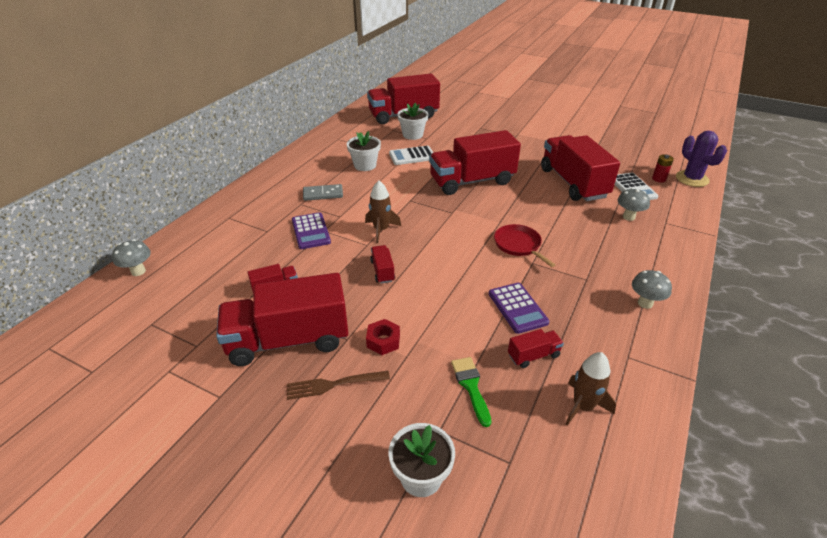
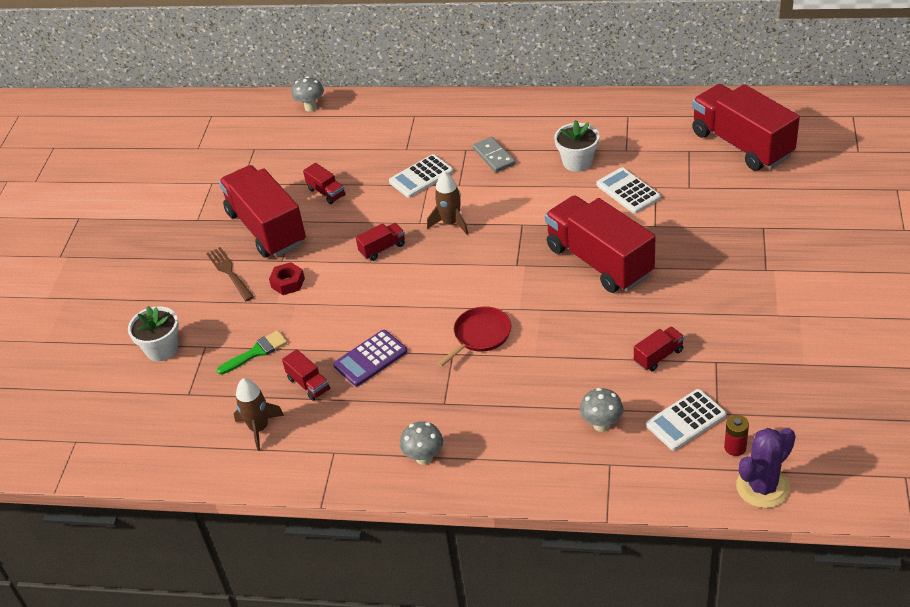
camera: 75 degrees right, 5 degrees up
(311, 231) = (421, 177): purple calculator -> white calculator
(412, 135) = (688, 172): white flower pot -> none
(573, 183) = (658, 356): red truck -> red truck, size x0.42

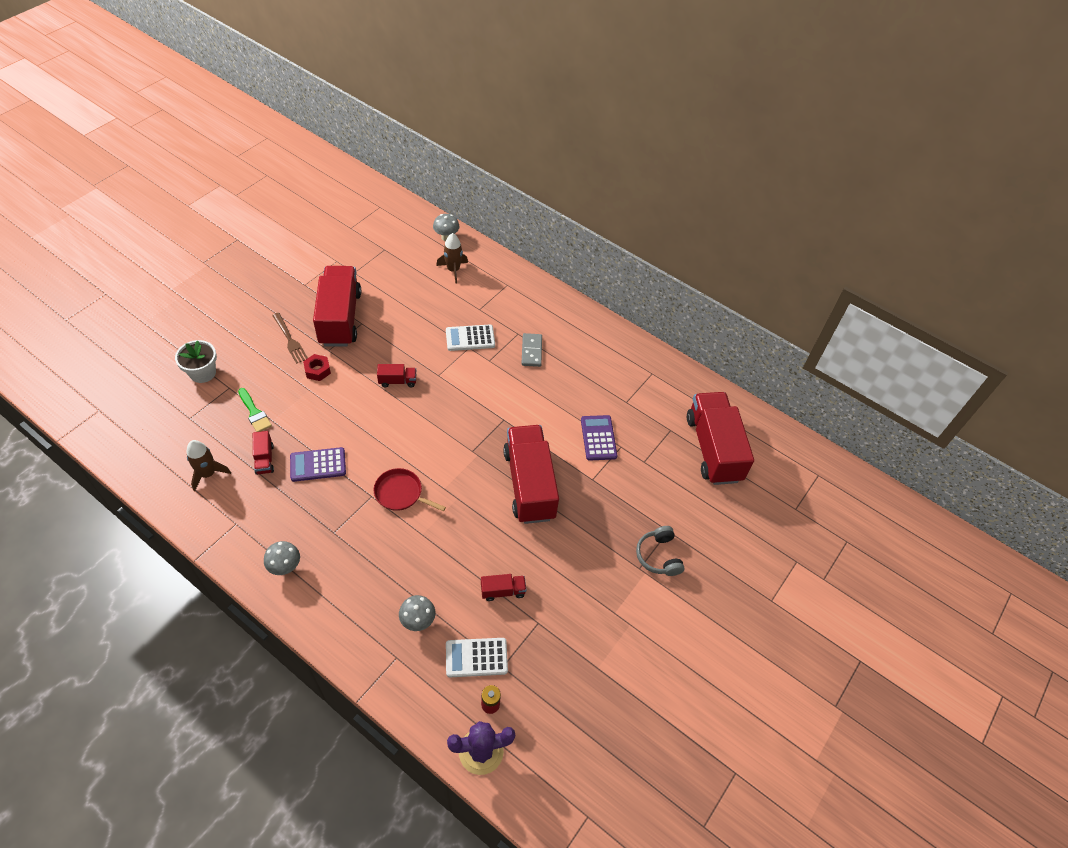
camera: 20 degrees right, 10 degrees up
(230, 273) = (289, 339): brown fork -> brown fork turned 150 degrees clockwise
(256, 352) = (254, 412): green brush -> green brush turned 60 degrees clockwise
(326, 192) = (400, 313): red truck -> none
(451, 223) = (458, 388): brown rocket -> brown rocket (453, 270)
(480, 335) = (401, 493): red pan -> red pan turned 135 degrees counterclockwise
(577, 162) = (584, 391): white flower pot -> none
(628, 191) = (598, 438): white calculator -> purple calculator
(773, 251) = (658, 556): none -> grey headphones

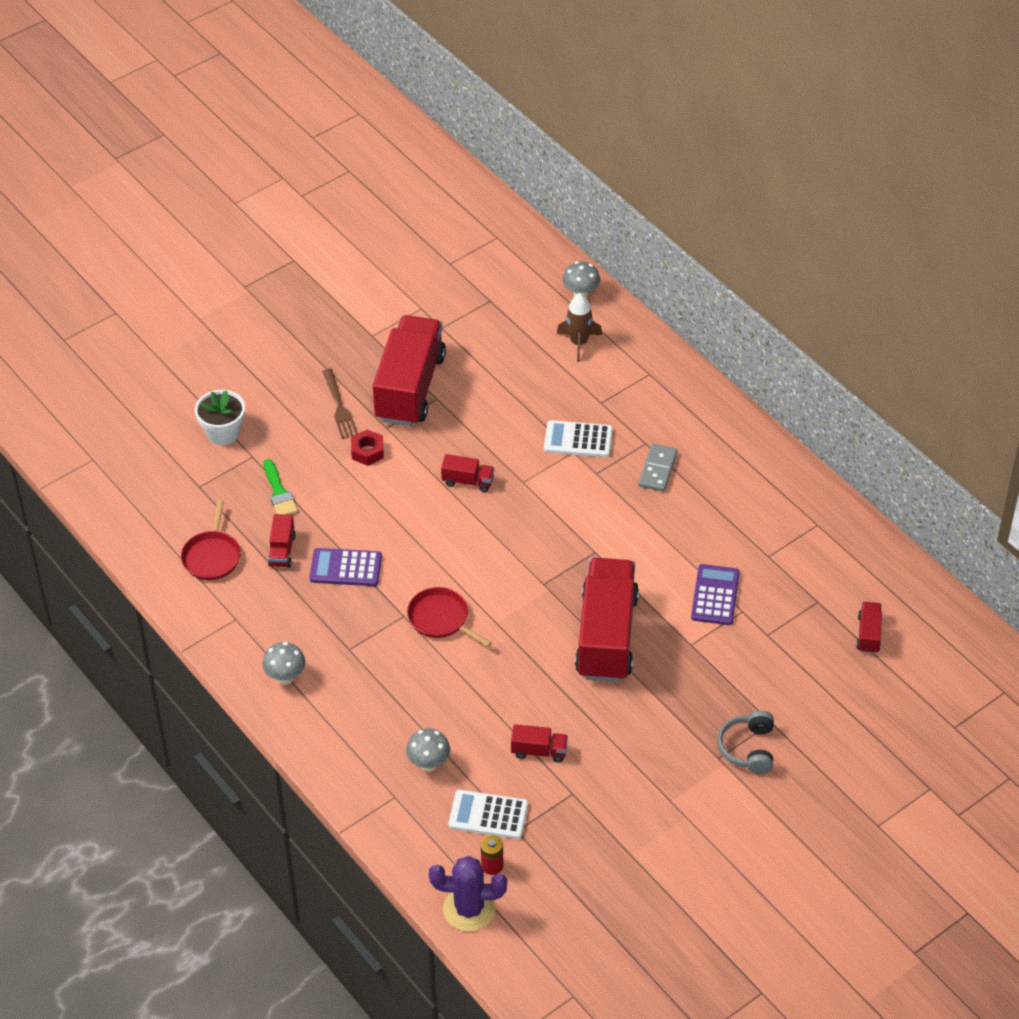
camera: 20 degrees right, 5 degrees down
(208, 473) = (212, 556): brown rocket -> red pan
(713, 448) = (868, 634): red truck -> red truck, size x0.42

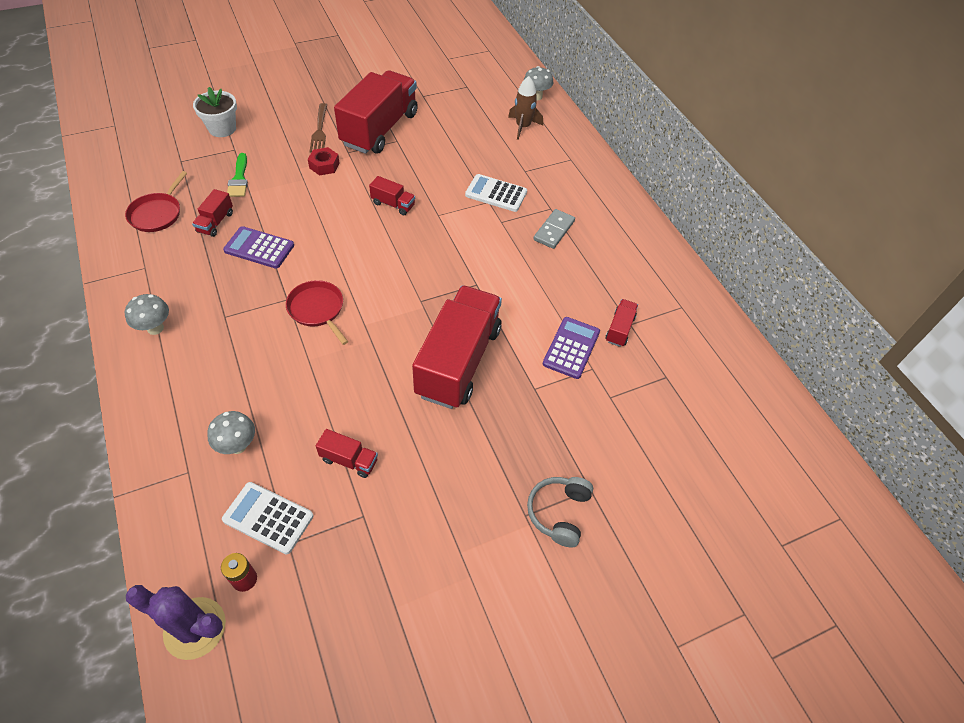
camera: 10 degrees right, 5 degrees up
(868, 634) = (709, 421): red truck -> red truck (619, 329)

